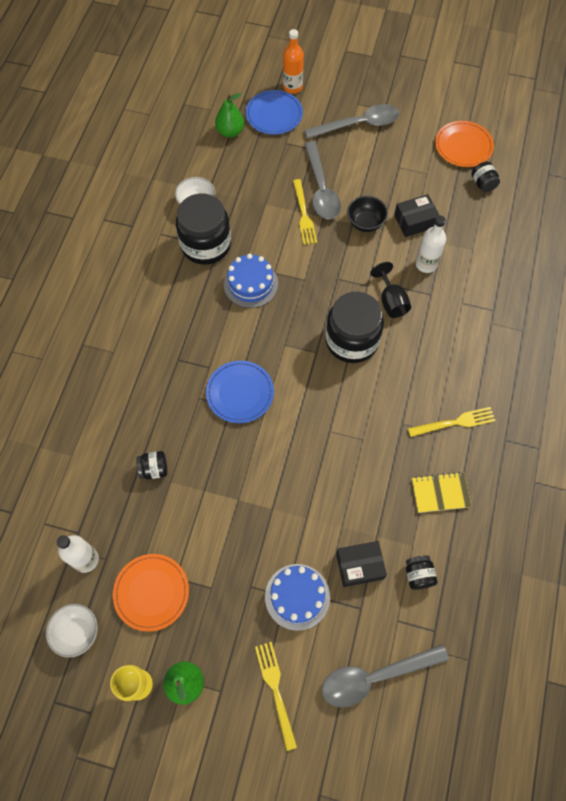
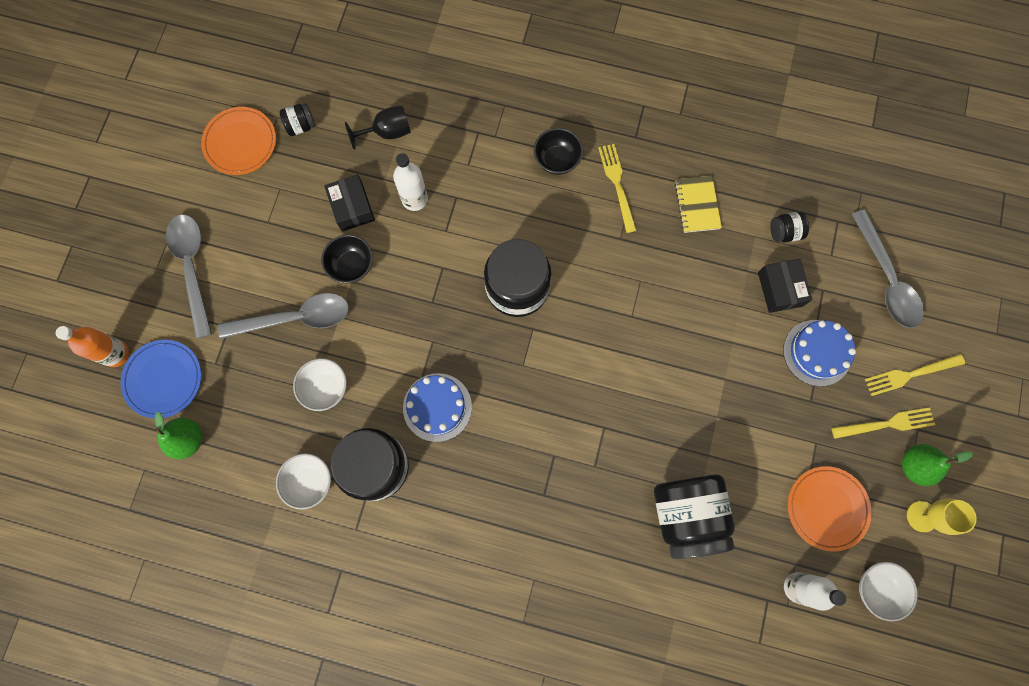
camera: 90 degrees left, 10 degrees up
(154, 469) = (686, 515): black jar -> black jar, size x2.25
(240, 393) = (587, 417): blue plate -> none
(267, 210) = (325, 388): none -> white bowl
(304, 215) = (335, 340): yellow fork -> yellow fork (887, 423)
(391, 301) = (465, 241): black goblet -> black goblet (387, 132)
(473, 372) = (557, 160): none -> black bowl

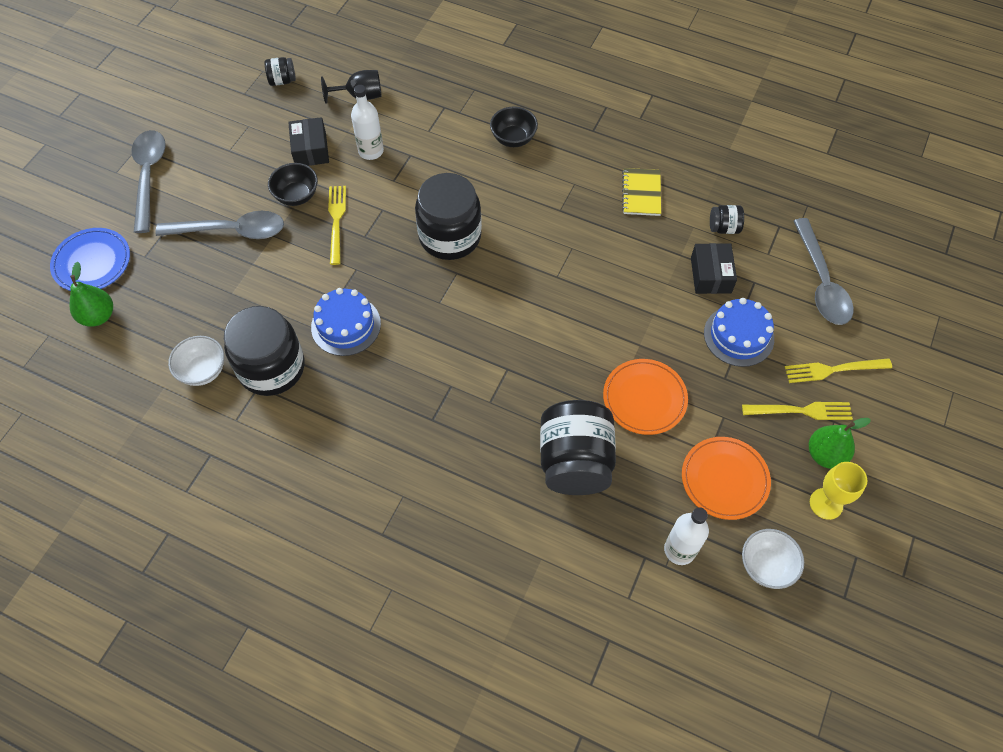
camera: 10 degrees right, 15 degrees down
(116, 354) = (55, 235): orange bottle -> none
(240, 143) = (223, 86): orange plate -> orange plate (644, 398)
(325, 388) = (242, 293): white bowl -> none
(617, 184) = (566, 165): yellow fork -> yellow fork (336, 221)

